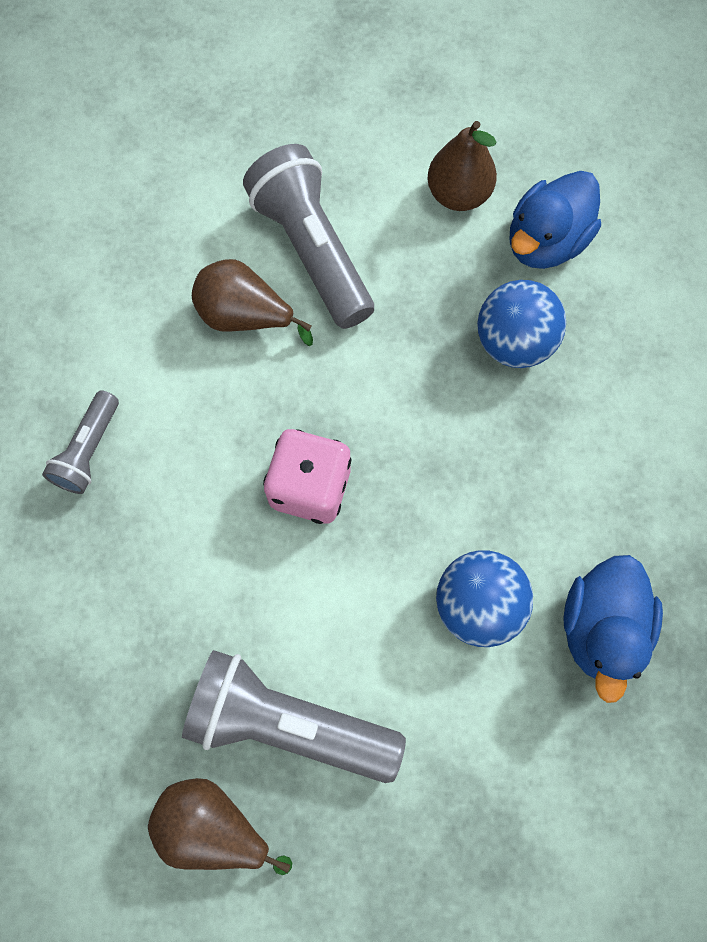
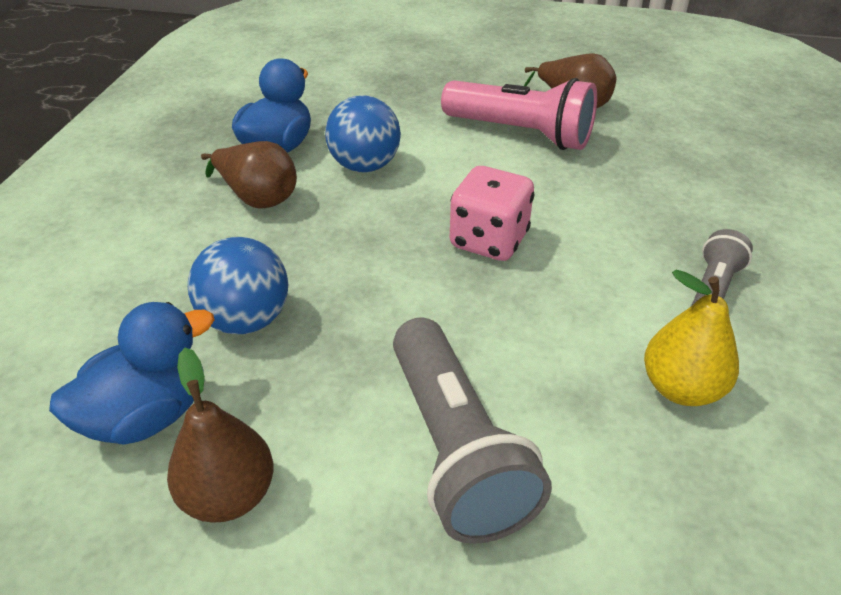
camera: 170 degrees left, 30 degrees down
(139, 330) = (681, 388): none -> yellow pear
(245, 317) = (548, 384): brown pear -> brown pear (257, 198)
(288, 722) = (520, 134): grey flashlight -> pink flashlight

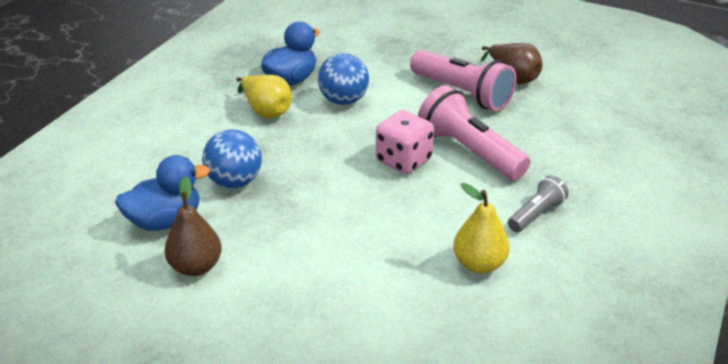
camera: 15 degrees right, 5 degrees down
(257, 198) = (266, 111): brown pear -> yellow pear
(455, 449) = (327, 269): grey flashlight -> none
(571, 211) = (469, 151): none -> pink flashlight

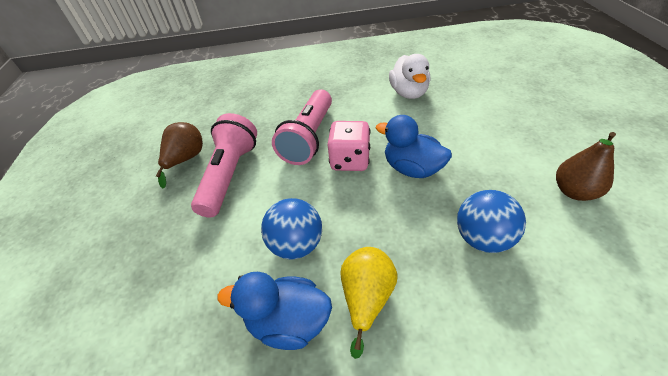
camera: 120 degrees left, 10 degrees up
(165, 221) = (575, 246): blue duck -> blue duck (412, 168)
(479, 264) = (408, 93): yellow pear -> white duck
(536, 214) = (347, 92): grey flashlight -> none

